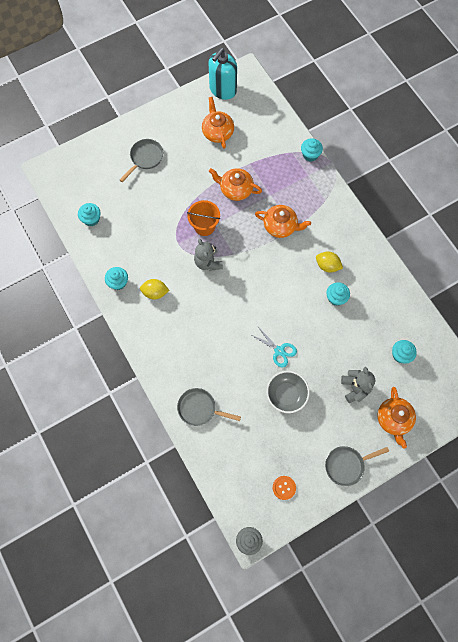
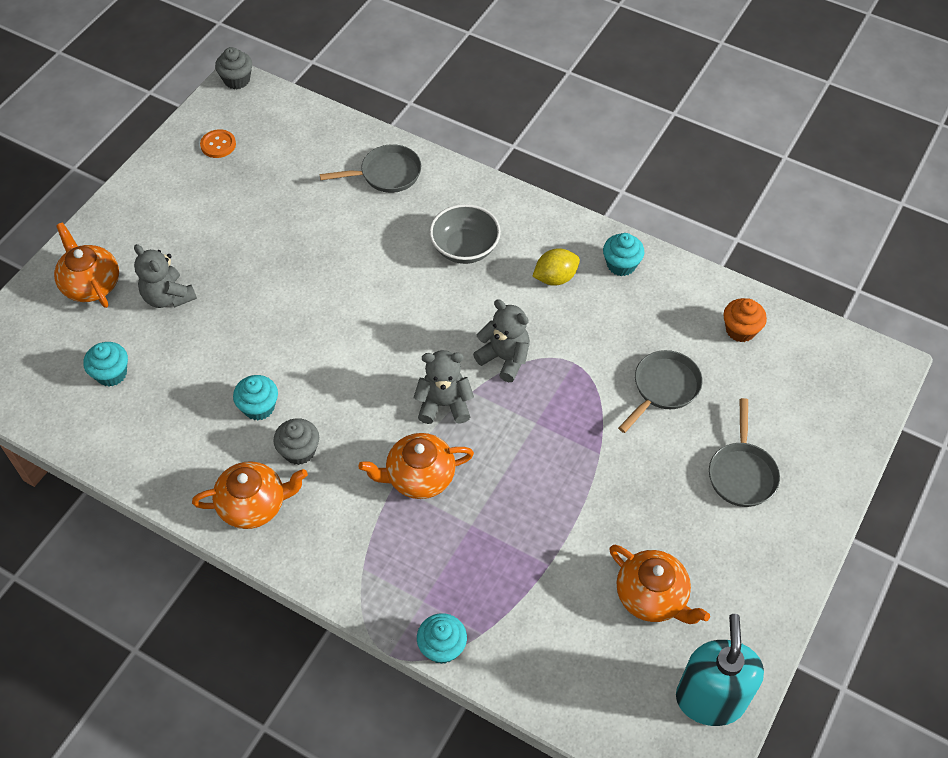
camera: 150 degrees right, 15 degrees down
(91, 219) = (740, 330): turquoise cupcake -> orange cupcake
(204, 226) = (551, 411): orange bucket -> none
(235, 189) = (541, 501): orange teapot -> orange teapot (254, 505)
(250, 254) = (444, 404): none -> grey teddy bear
(279, 351) = (312, 291): turquoise scissors -> none
(286, 394) = (271, 243): grey bowl -> grey bowl (465, 248)
(327, 266) = (299, 451): yellow lemon -> grey cupcake
(347, 465) = (140, 203): grey pan -> grey pan (663, 388)

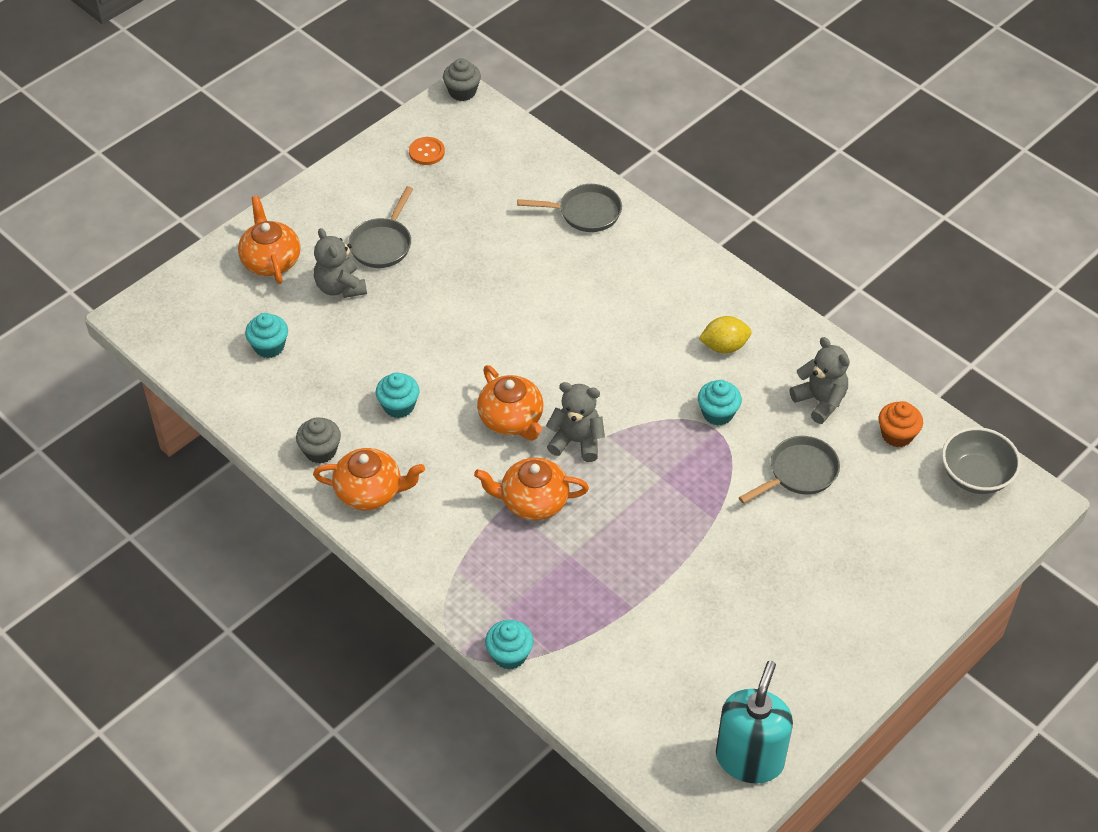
camera: 15 degrees right, 5 degrees down
(299, 451) = (426, 453): grey cupcake -> grey cupcake (320, 451)
(465, 248) = (642, 300): grey bowl -> grey bowl (975, 475)
(504, 358) = (649, 411): grey teddy bear -> grey teddy bear (820, 401)
(621, 265) = (795, 347): turquoise cupcake -> turquoise cupcake (717, 413)
(652, 596) = (724, 657): orange teapot -> orange teapot (511, 420)
(742, 473) = (851, 568): grey pan -> grey pan (382, 244)

